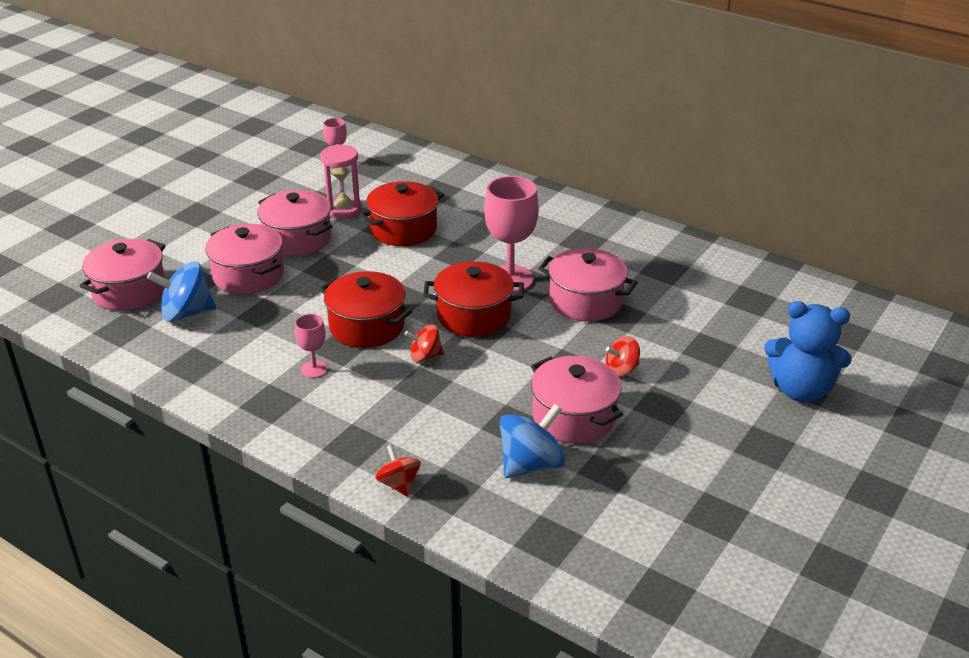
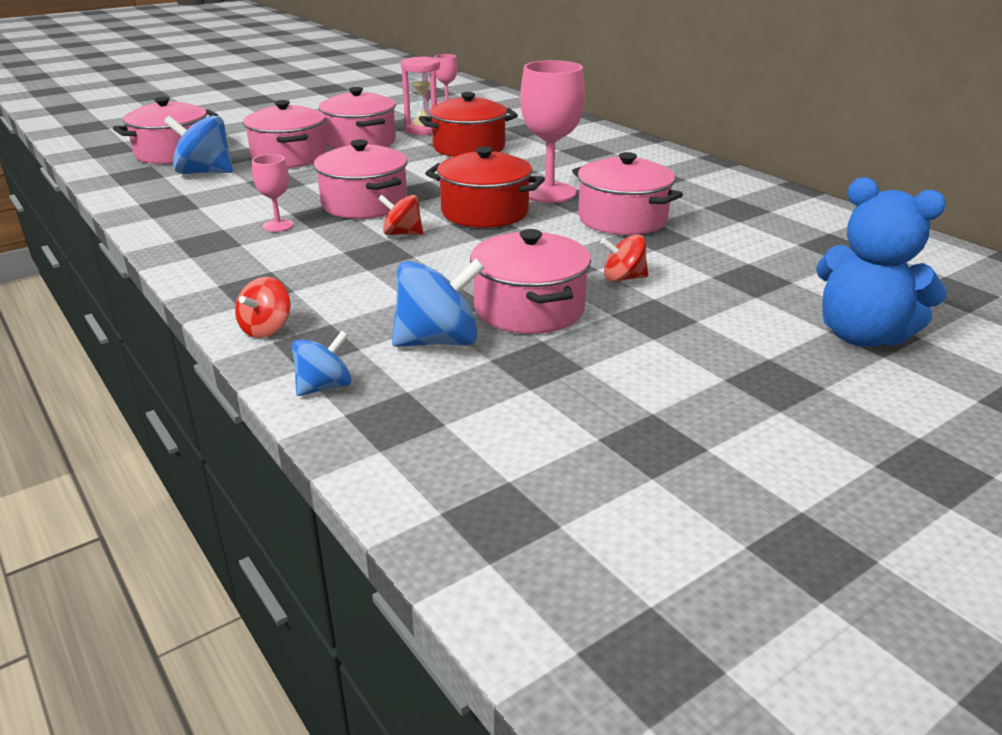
camera: 20 degrees right, 5 degrees down
(367, 326) = (364, 204): red pot -> pink pot
(399, 484) = (266, 329): red spinning top -> red spinning top turned 150 degrees counterclockwise
(483, 526) = (324, 387): none -> blue spinning top

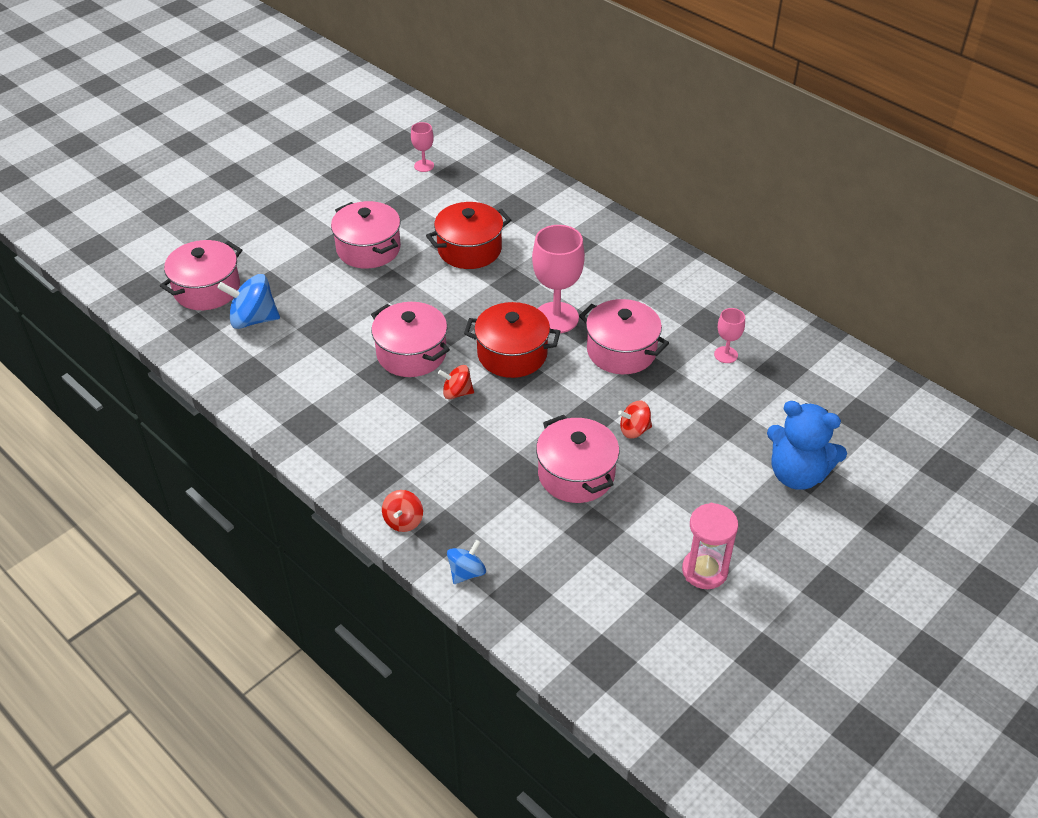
camera: 10 degrees left, 15 degrees up
(278, 225) = (354, 393): pink goblet -> pink goblet (726, 355)
(289, 157) = (316, 284): pink pot -> none
(423, 130) = (418, 220): pink hourglass -> pink hourglass (704, 571)
(438, 341) = (524, 517): blue spinning top -> none

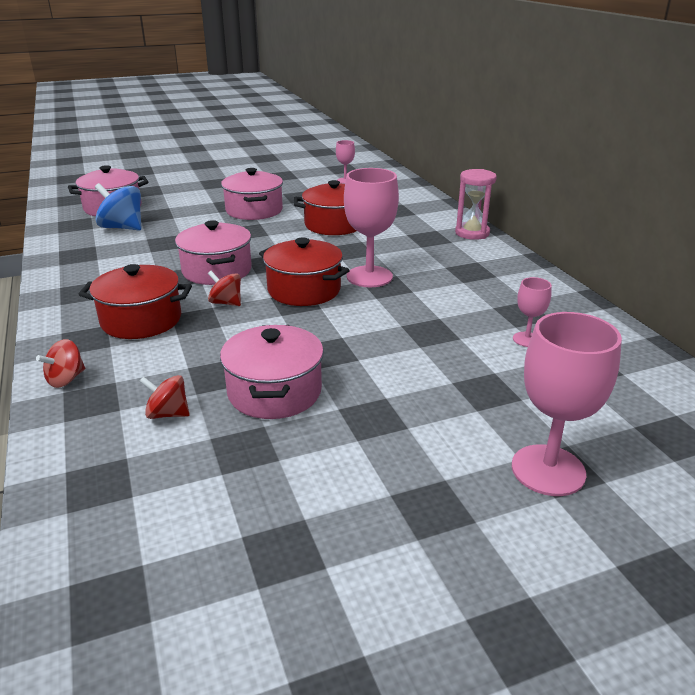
camera: 25 degrees right, 15 degrees down
(401, 438) = (141, 320): none -> red pot
(466, 572) = (69, 442): blue spinning top -> none
(621, 351) = (413, 311): pink pot -> none
(634, 430) = (373, 373): red spinning top -> red spinning top (168, 414)
(704, 571) = (341, 538): pink hourglass -> pink hourglass (472, 233)
(797, 474) = (548, 470): blue teddy bear -> pink goblet

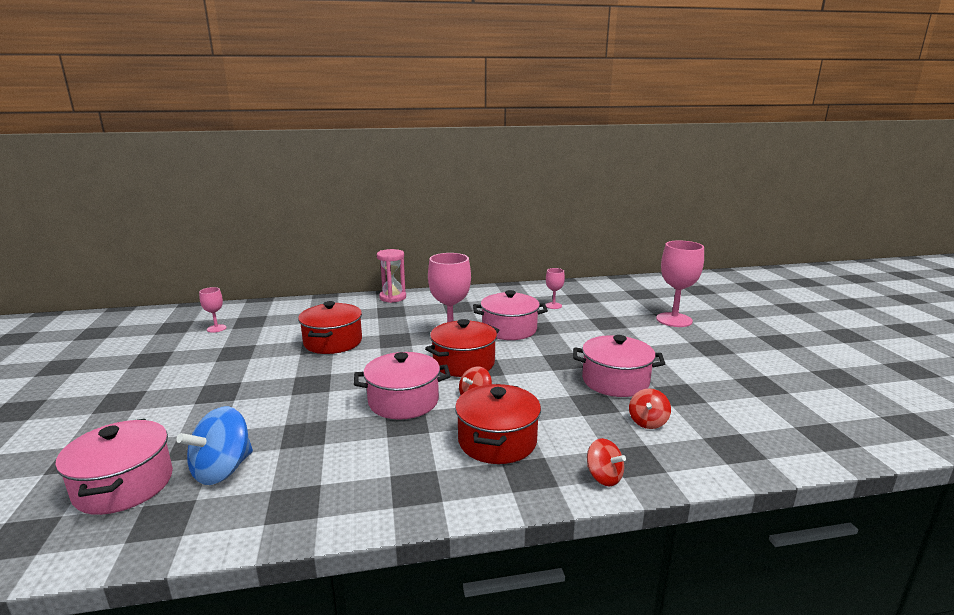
camera: 80 degrees left, 10 degrees down
(254, 210) = (253, 378): pink pot -> pink pot (509, 329)

